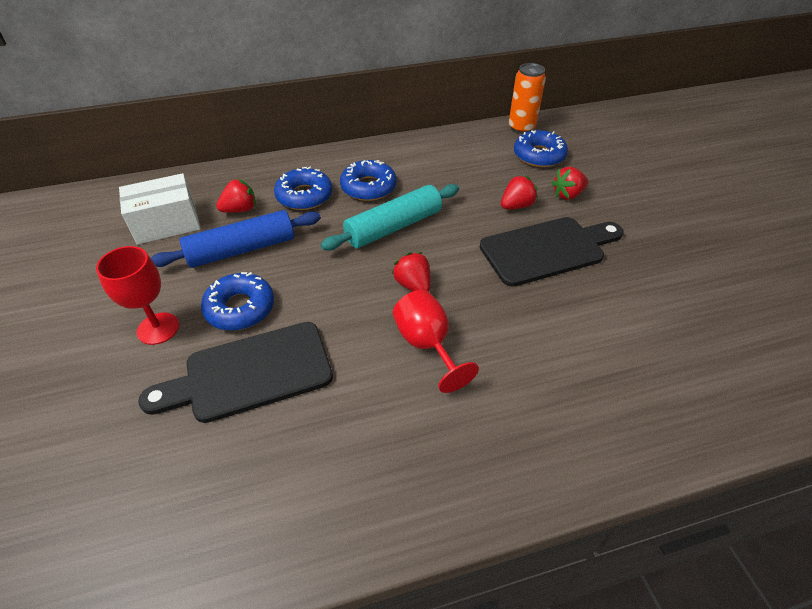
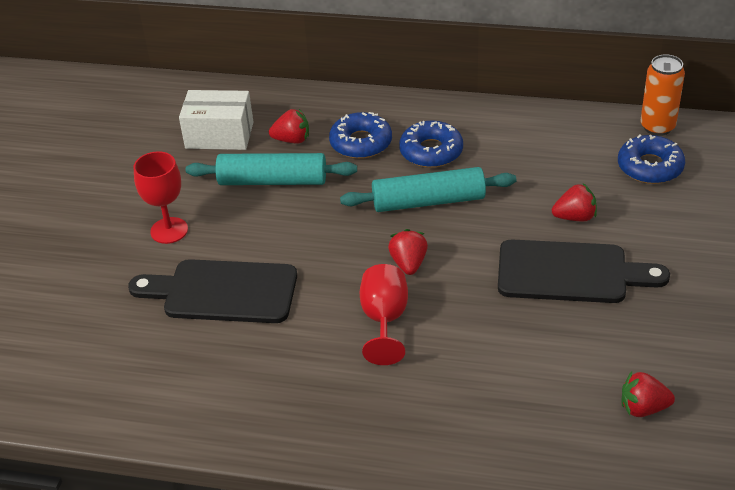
camera: 30 degrees right, 5 degrees down
(240, 308) = (243, 235): blue donut -> none
(242, 250) = (272, 181): blue rolling pin -> turquoise rolling pin
(568, 195) = (644, 222): red strawberry -> red strawberry (643, 408)

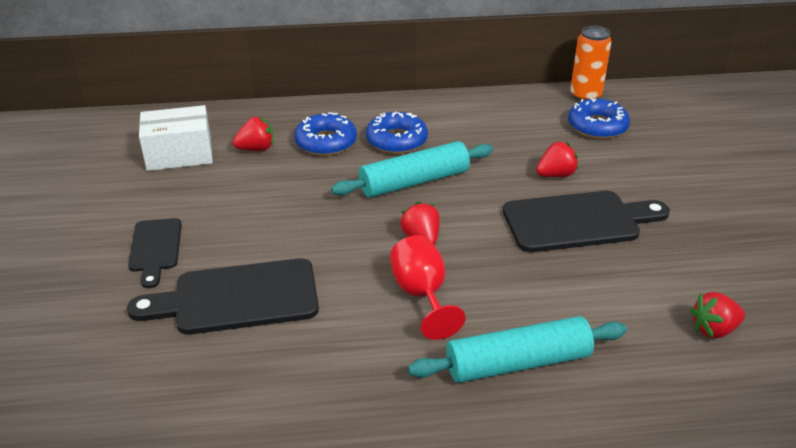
camera: 20 degrees left, 5 degrees down
(169, 230) = (155, 248): red goblet -> black cutting board
(272, 181) = (251, 187): turquoise rolling pin -> turquoise rolling pin (518, 363)

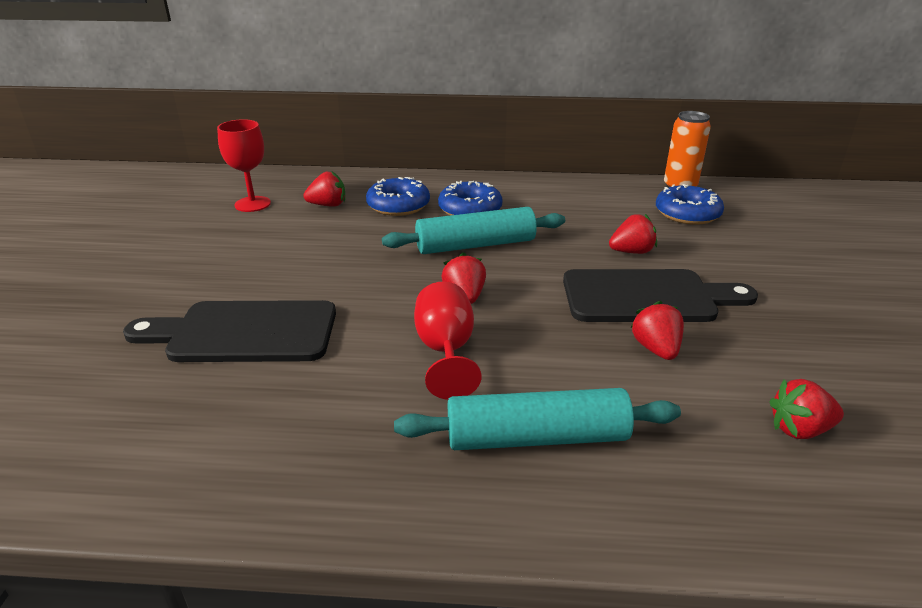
camera: 10 degrees right, 5 degrees down
(155, 248) = (186, 279): black cutting board -> none
(179, 154) = (252, 204): white box -> red goblet
(594, 272) = (656, 349): none -> red strawberry

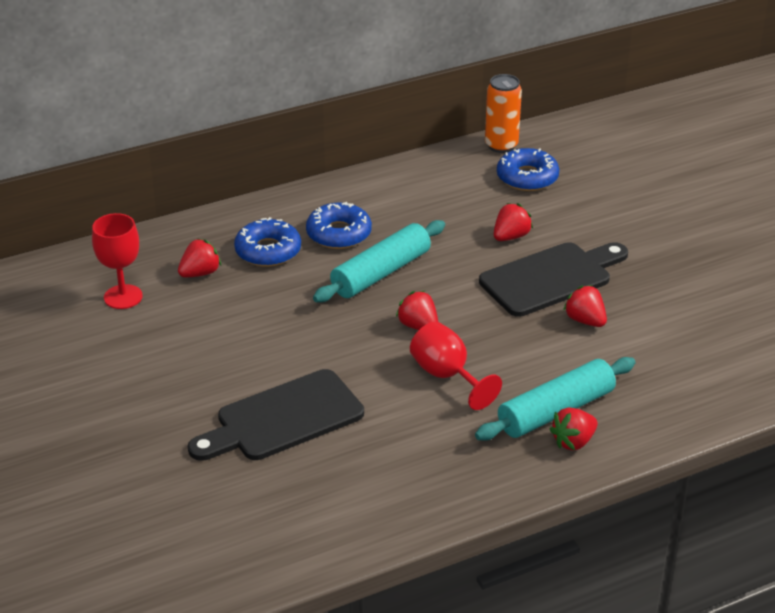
camera: 30 degrees left, 5 degrees up
(799, 429) = (699, 346): red strawberry -> red strawberry (573, 442)

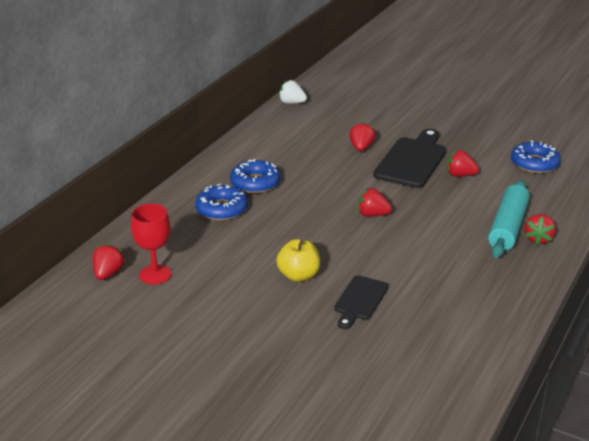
camera: 35 degrees left, 5 degrees down
(200, 273) = (192, 239): red strawberry -> red strawberry (108, 273)
(255, 362) = (298, 275): none -> yellow apple
(283, 418) = (360, 300): black cutting board -> black cutting board, size x0.59
(381, 273) = (311, 195): turquoise rolling pin -> none
(447, 376) = (425, 234): red goblet -> none
(501, 145) = (292, 103): orange can -> white strawberry
(527, 177) = (329, 114): blue donut -> blue donut (534, 164)

